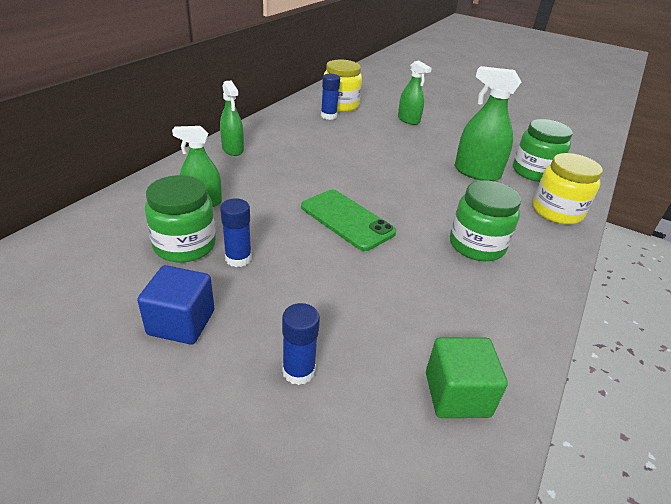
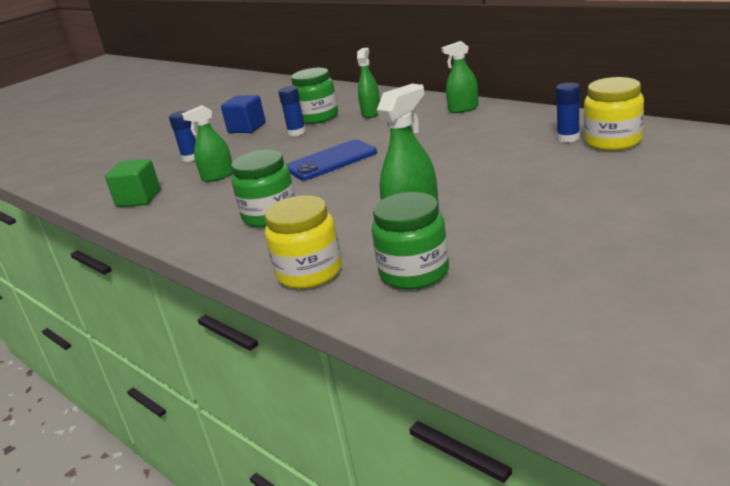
camera: 110 degrees right, 10 degrees down
(347, 220) = (331, 161): green phone -> blue phone
(408, 120) = (580, 185): green spray bottle -> green spray bottle (218, 176)

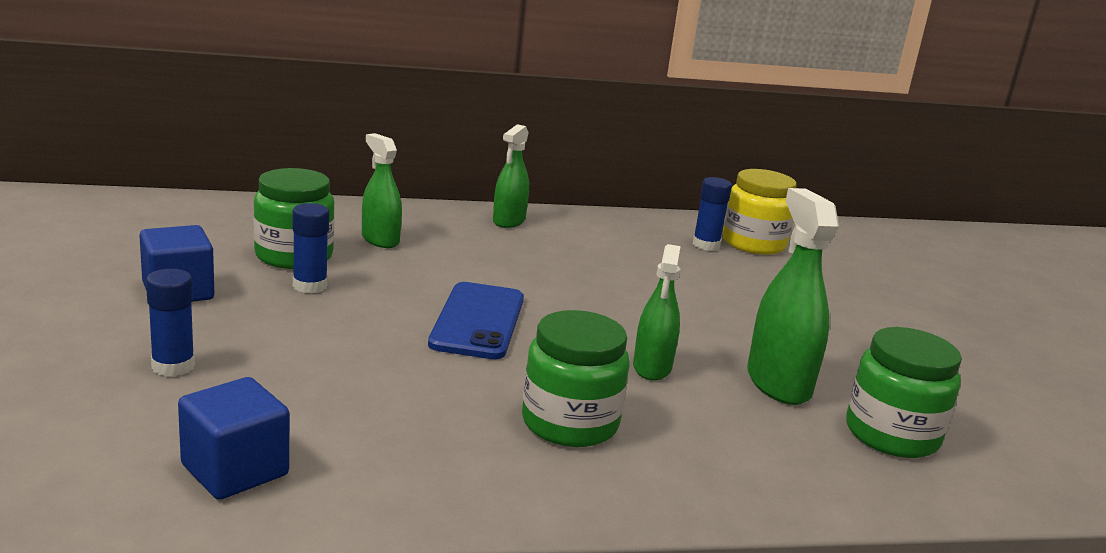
camera: 60 degrees left, 5 degrees down
(139, 199) = (235, 470): green cube -> blue cube
(218, 176) = (323, 387): green spray bottle -> green spray bottle (652, 367)
(309, 273) = (797, 479): yellow jar -> none

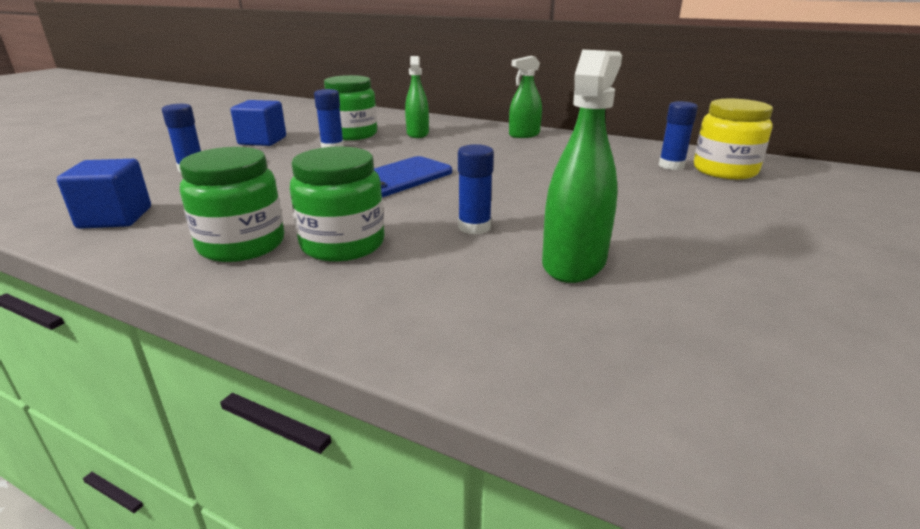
camera: 40 degrees right, 5 degrees up
(652, 367) = (474, 227): green spray bottle -> blue glue stick
(891, 434) = (633, 334): green jar -> green jar (242, 245)

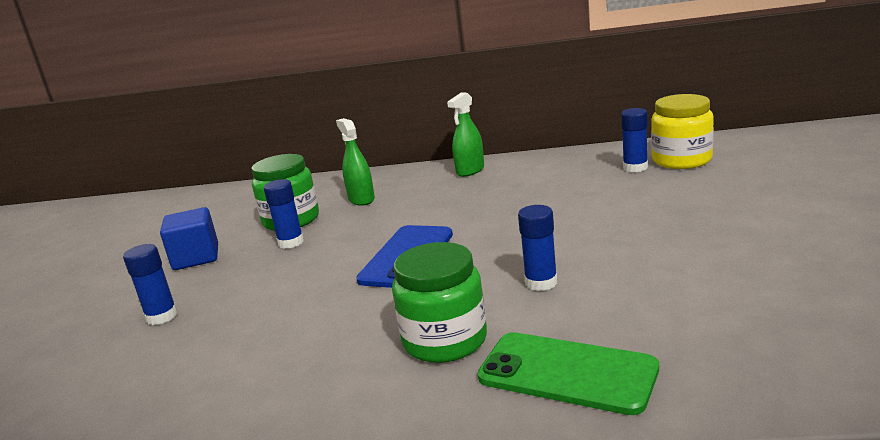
camera: 20 degrees left, 5 degrees down
(115, 218) = (160, 399): blue cube -> none
(242, 245) = (347, 376): green jar -> none
(402, 303) = (567, 373): none -> green phone
(574, 263) = (658, 287): green spray bottle -> none

